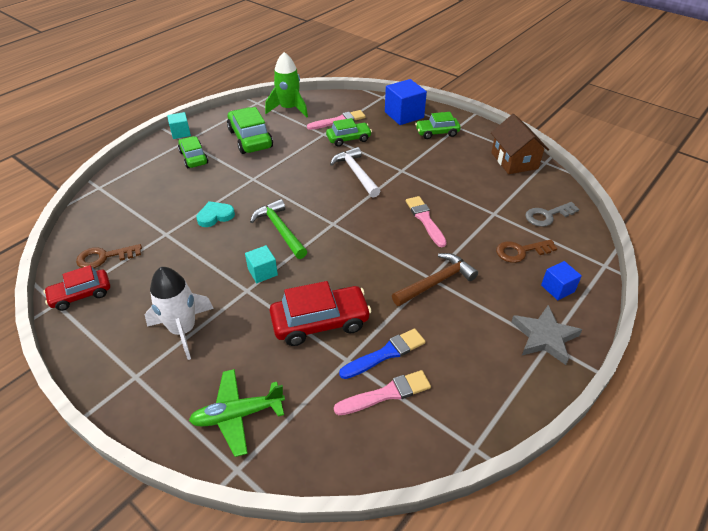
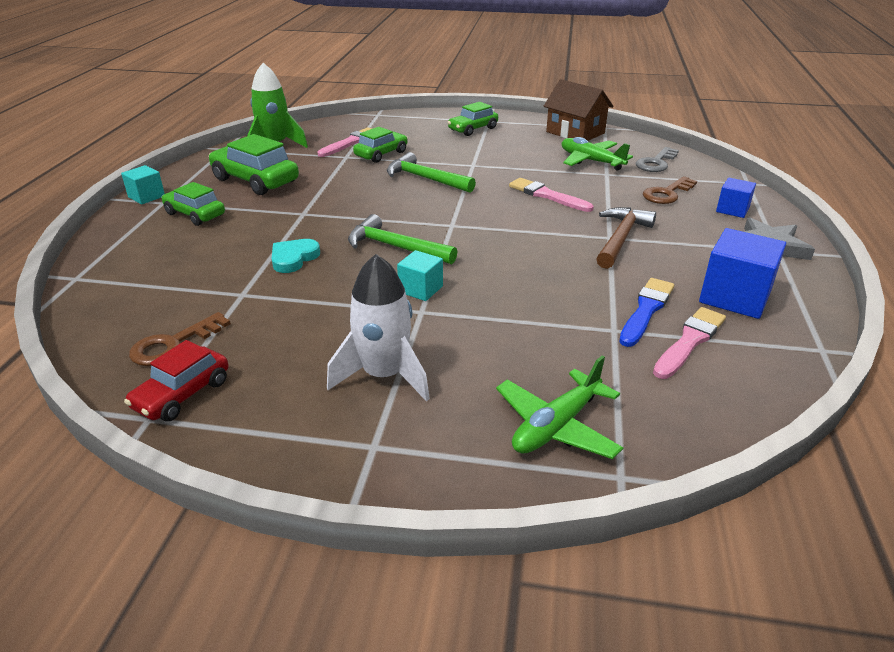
camera: 30 degrees left, 10 degrees down
(320, 322) = (545, 309): red car -> none
(356, 173) = (425, 179): white hammer -> green hammer
(404, 115) = (420, 123): blue cube -> blue cube (734, 297)
(495, 196) = (591, 161): none -> green plane

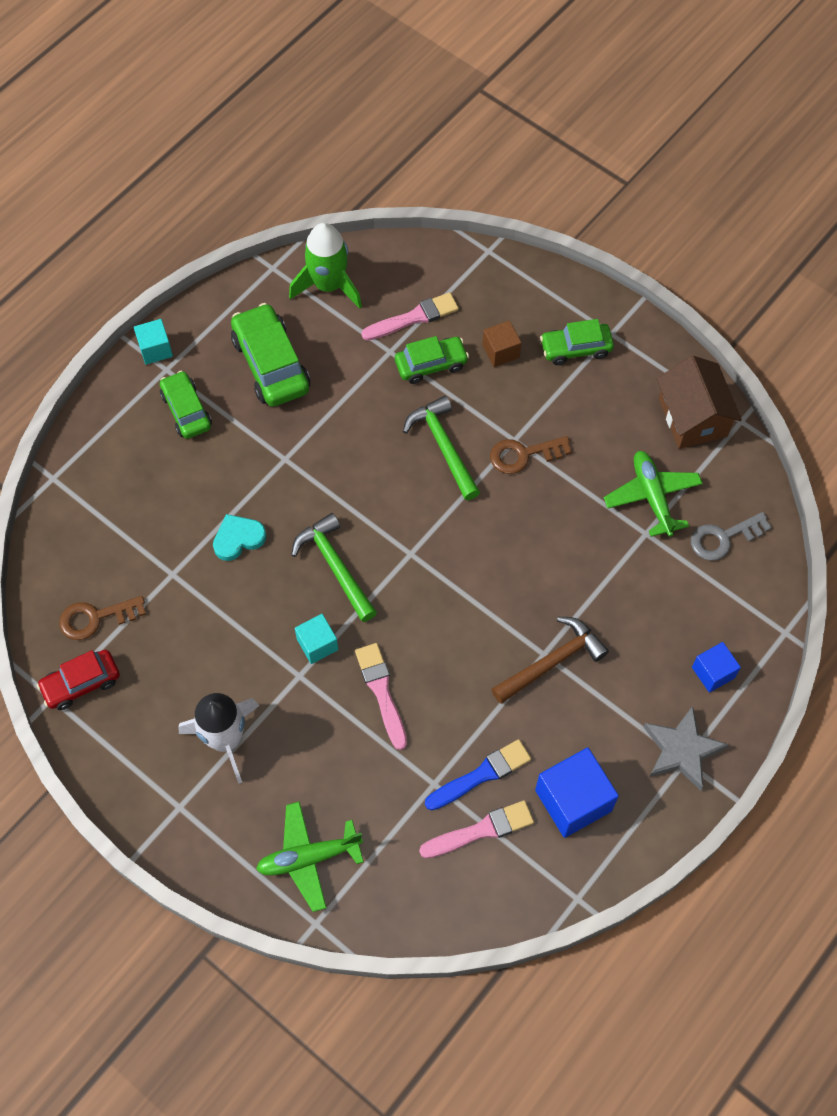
camera: 30 degrees right, 30 degrees up
(425, 140) = (501, 351): none -> brown cube
(547, 195) = (544, 546): pink brush -> pink brush (381, 692)
(667, 193) = (674, 607): brown key -> brown key (523, 455)

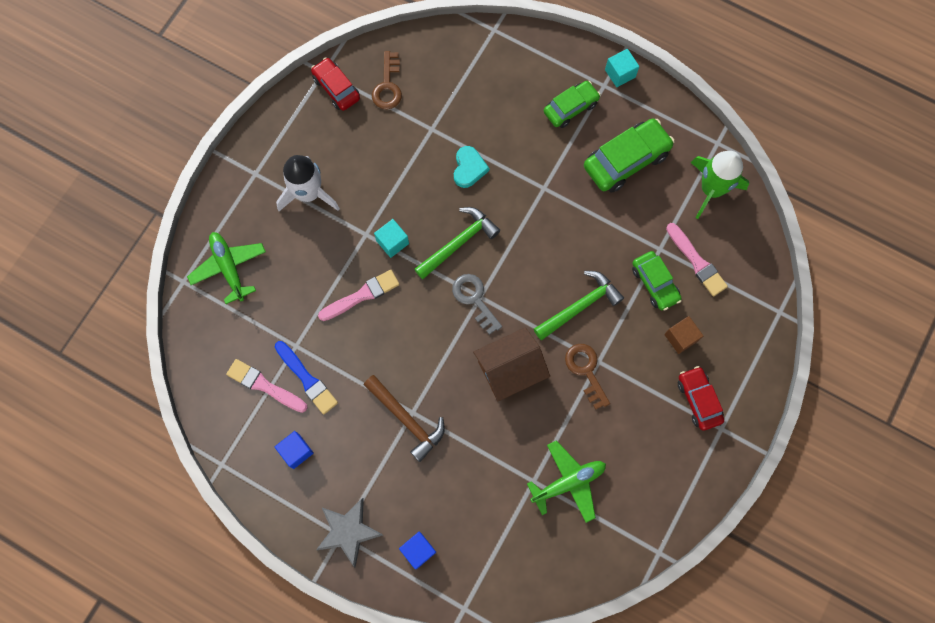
camera: 80 degrees right, 10 degrees up
(96, 618) = (388, 86): brown key -> brown key turned 150 degrees counterclockwise
(238, 538) = (469, 168): turquoise heart -> turquoise heart turned 45 degrees clockwise
(481, 830) = (264, 386): pink brush -> pink brush turned 150 degrees clockwise
(573, 800) = (296, 451): blue cube -> blue cube, size x0.58
(576, 348) = (698, 400): green car -> red car
(692, 417) = (653, 509): brown house -> brown house (510, 370)
(723, 538) = (541, 547): grey key -> grey key (474, 299)

